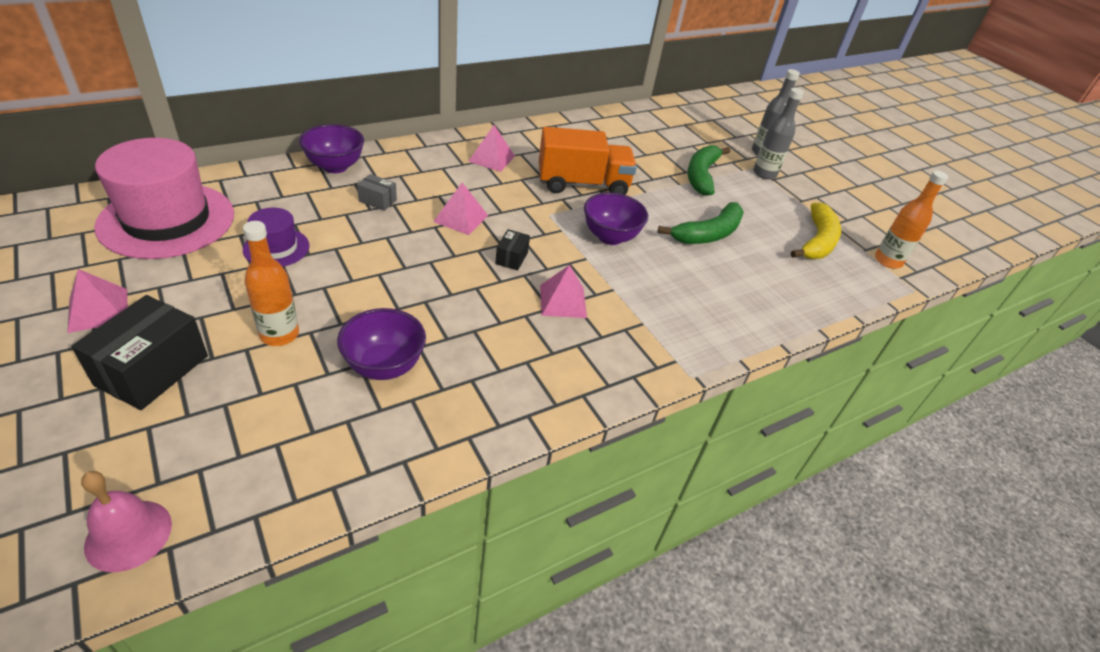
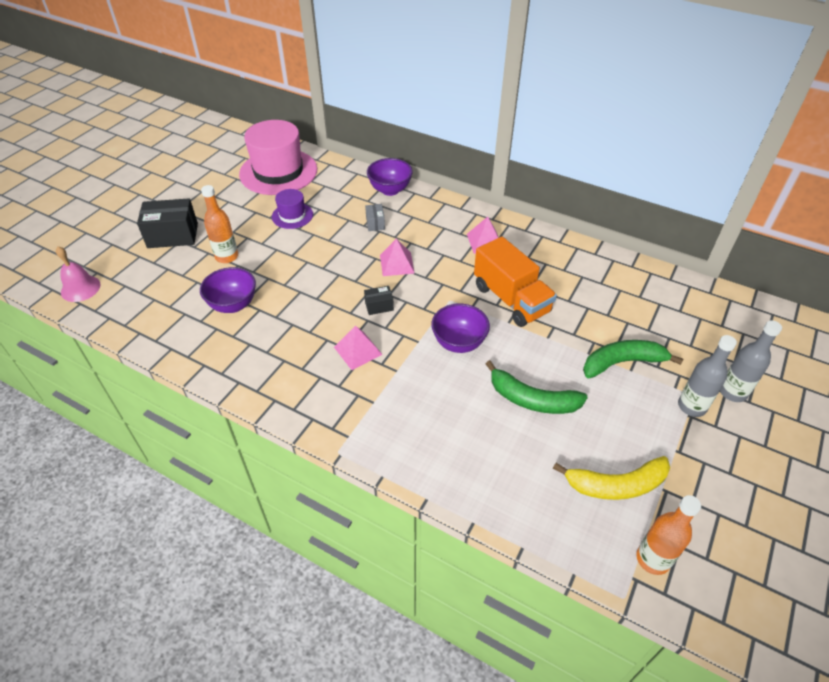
camera: 65 degrees right, 5 degrees up
(98, 310) = (198, 197): pink pyramid -> none

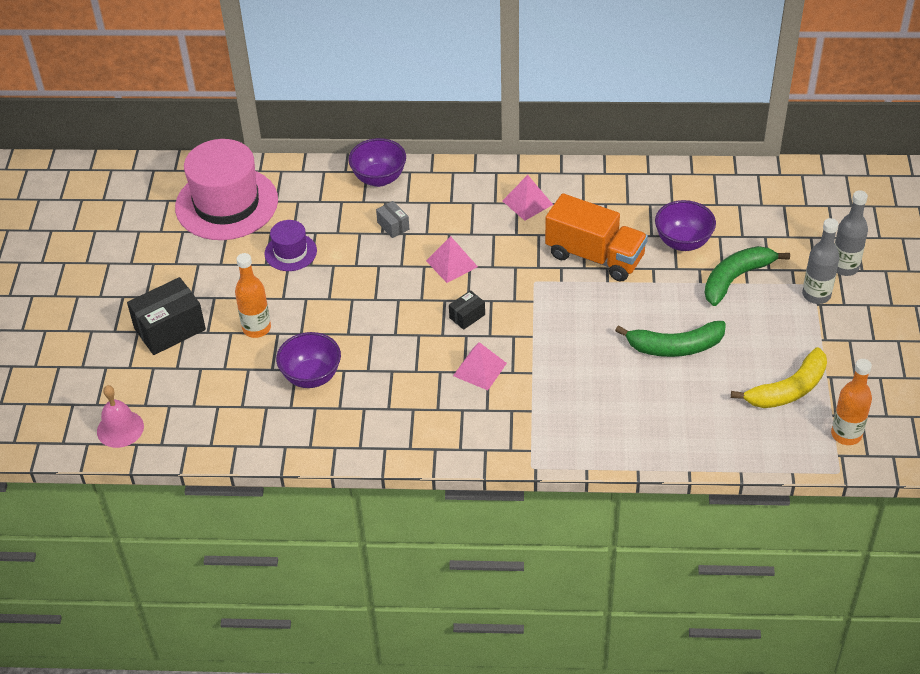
camera: 25 degrees left, 0 degrees up
(459, 343) = (573, 321): purple bowl -> purple bowl (683, 242)

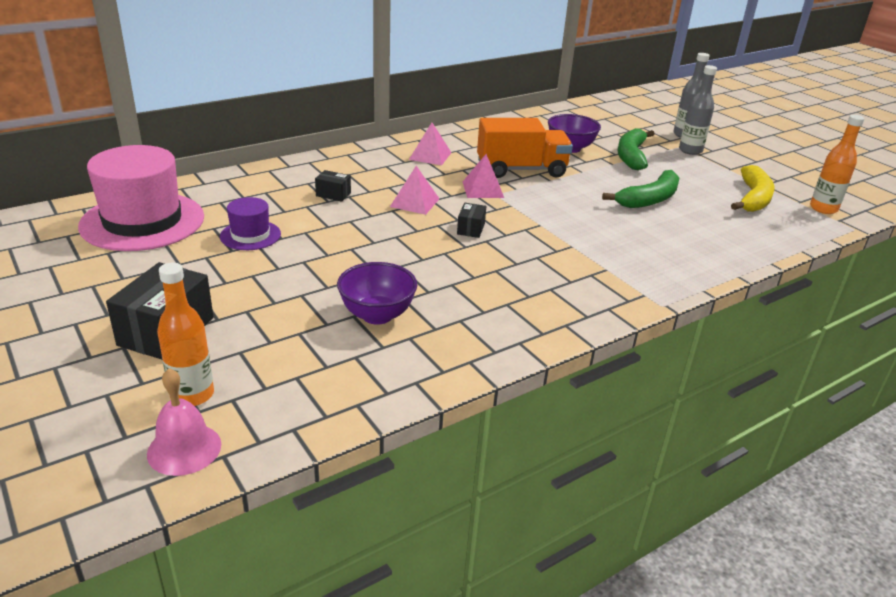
camera: 40 degrees left, 15 degrees down
(256, 328) = (274, 298): orange bottle -> orange bottle (192, 395)
(379, 178) = (285, 171): purple bowl -> none
(393, 226) = (333, 194): grey box -> black box
(479, 369) = (527, 257): pink pyramid -> pink pyramid (482, 189)

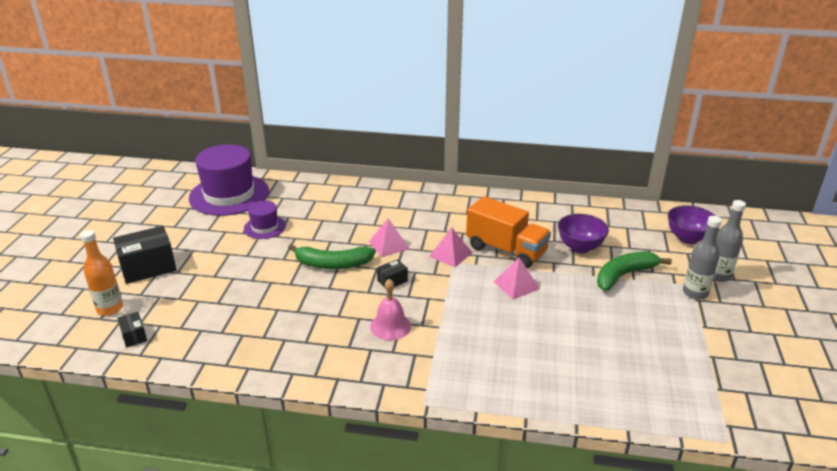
camera: 45 degrees right, 0 degrees up
(142, 221) = (229, 195): pink hat -> purple hat
(184, 449) = (70, 334): pink bell -> pink bell (390, 326)
(333, 194) = (349, 218): black box -> black box (134, 336)
(377, 315) = (248, 311): purple bowl -> purple bowl (688, 238)
(430, 156) = (457, 212): pink pyramid -> pink pyramid (516, 285)
(649, 199) = (569, 319): green banana -> green banana (333, 264)
(753, 198) = (673, 363): yellow banana -> none
(823, 209) = (732, 407): orange bottle -> none

